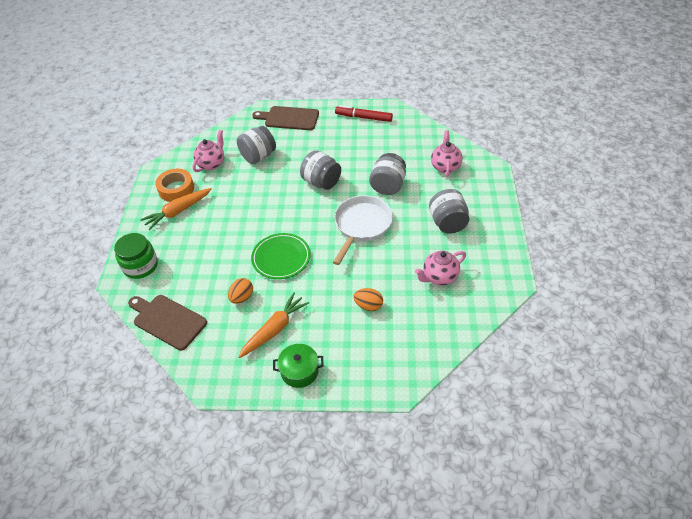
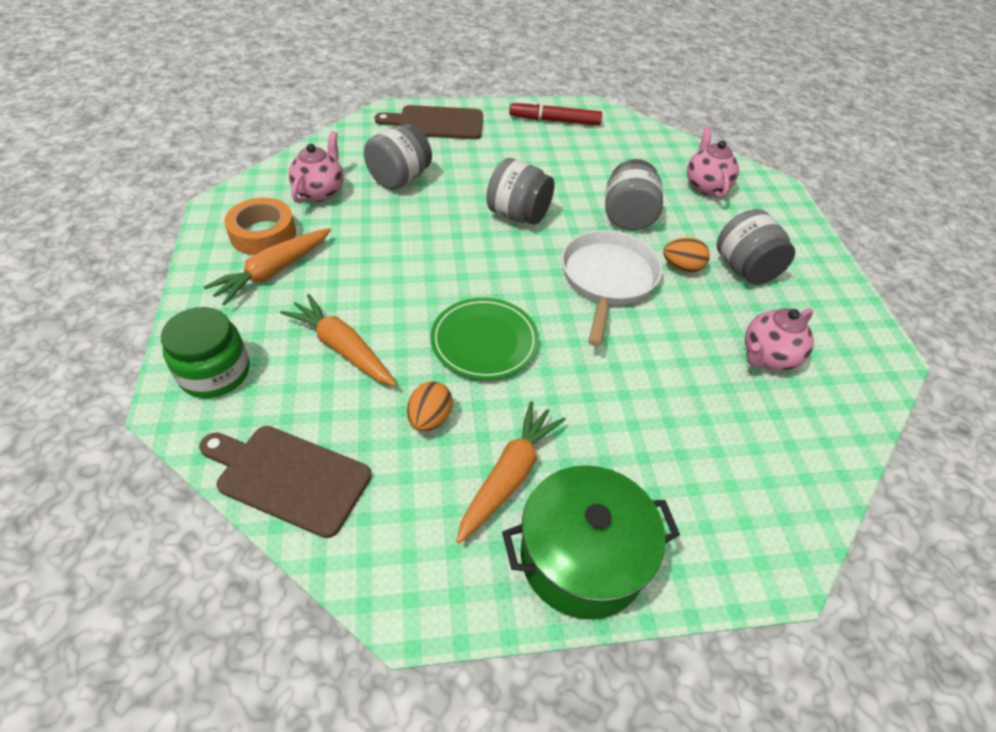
camera: 15 degrees left, 0 degrees up
(206, 257) = (342, 348): none -> orange carrot
(299, 371) = (582, 557): green pot -> green pot, size x1.65
(368, 306) = (668, 416): orange egg -> orange egg (682, 267)

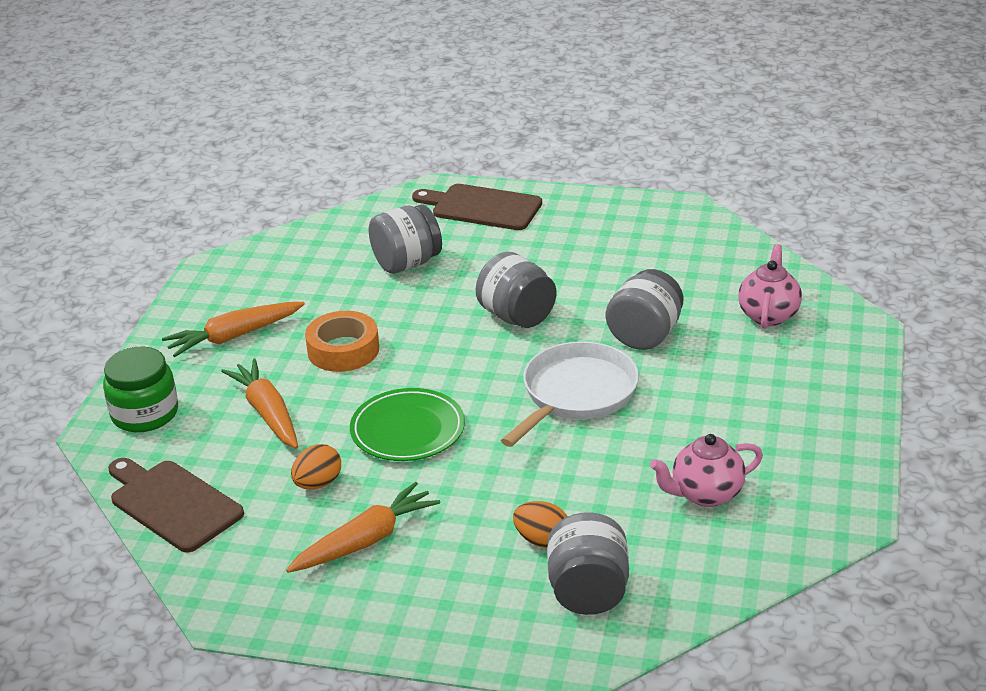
camera: 25 degrees right, 15 degrees down
(263, 234) = (240, 300): orange tape -> orange tape (343, 350)
(320, 192) = (316, 267): pink teapot -> none
(555, 121) = (628, 219): red marker -> none
(582, 557) = (395, 612): green pot -> none
(682, 267) = (671, 395): orange egg -> orange egg (542, 540)
(745, 269) = (747, 408): grey jar -> grey jar (588, 592)

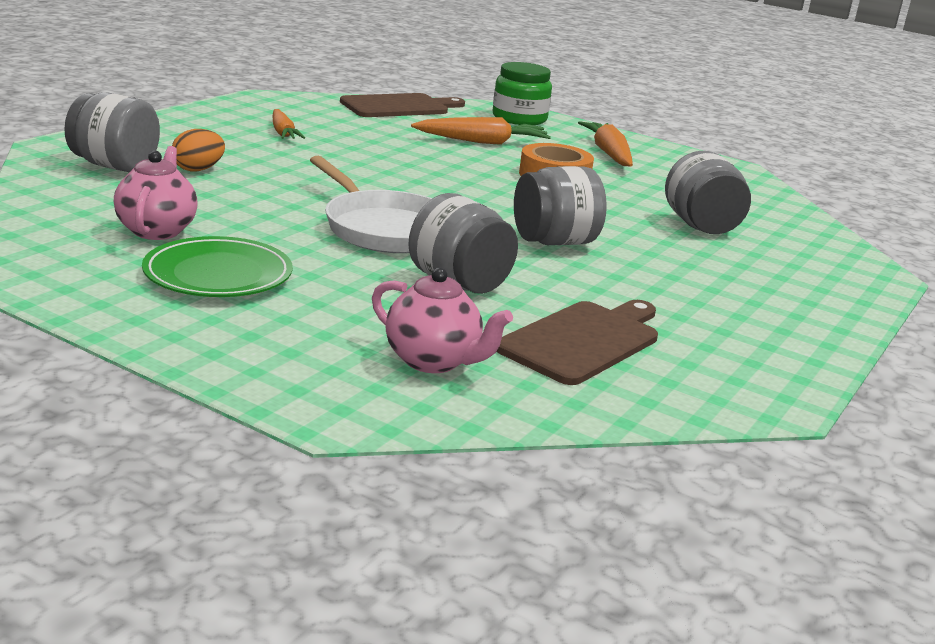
camera: 105 degrees right, 10 degrees down
(318, 483) = (370, 136): orange egg -> none
(366, 540) = (283, 133): orange carrot -> orange carrot, size x0.67
(407, 430) = (406, 169): green plate -> green plate (218, 274)
(482, 207) = (821, 285): brown cutting board -> brown cutting board (583, 341)

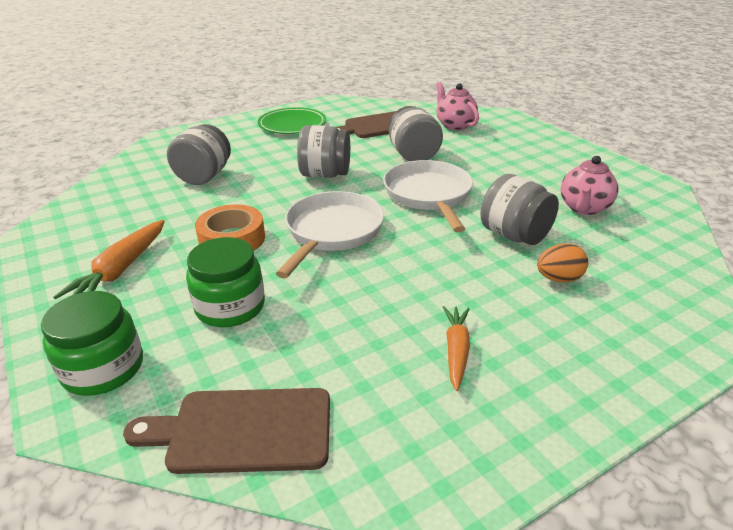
camera: 150 degrees left, 10 degrees up
(114, 166) = (638, 292): grey jar -> grey jar (514, 235)
(218, 274) = (544, 173): green plate -> green plate (292, 124)
(463, 187) = (332, 232): none -> white pan
(483, 142) = (230, 307): orange carrot -> green jar

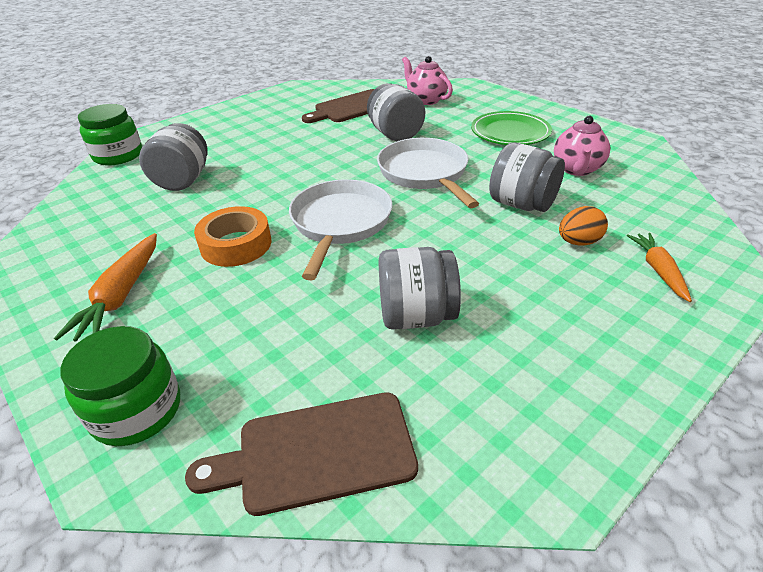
camera: 10 degrees left, 5 degrees up
(230, 307) = (258, 318): green jar -> green jar (118, 155)
(292, 124) = (260, 115): green plate -> green plate (510, 132)
(325, 174) = (312, 164): grey jar -> grey jar (416, 316)
(456, 350) = (507, 330): orange carrot -> orange carrot (658, 270)

